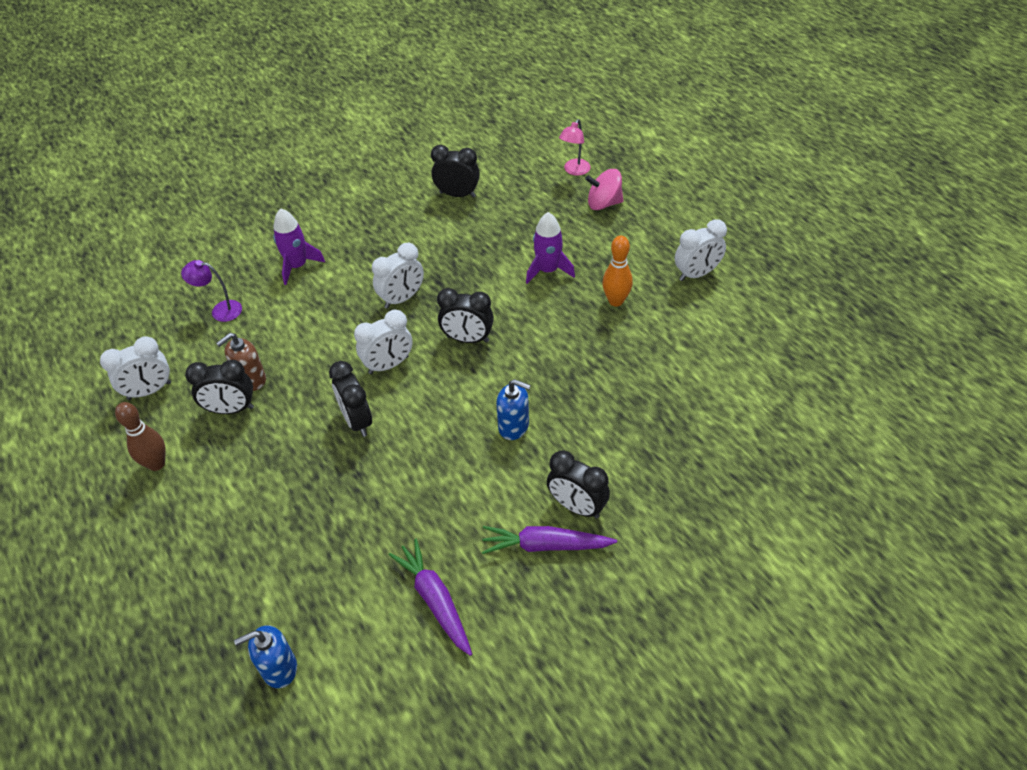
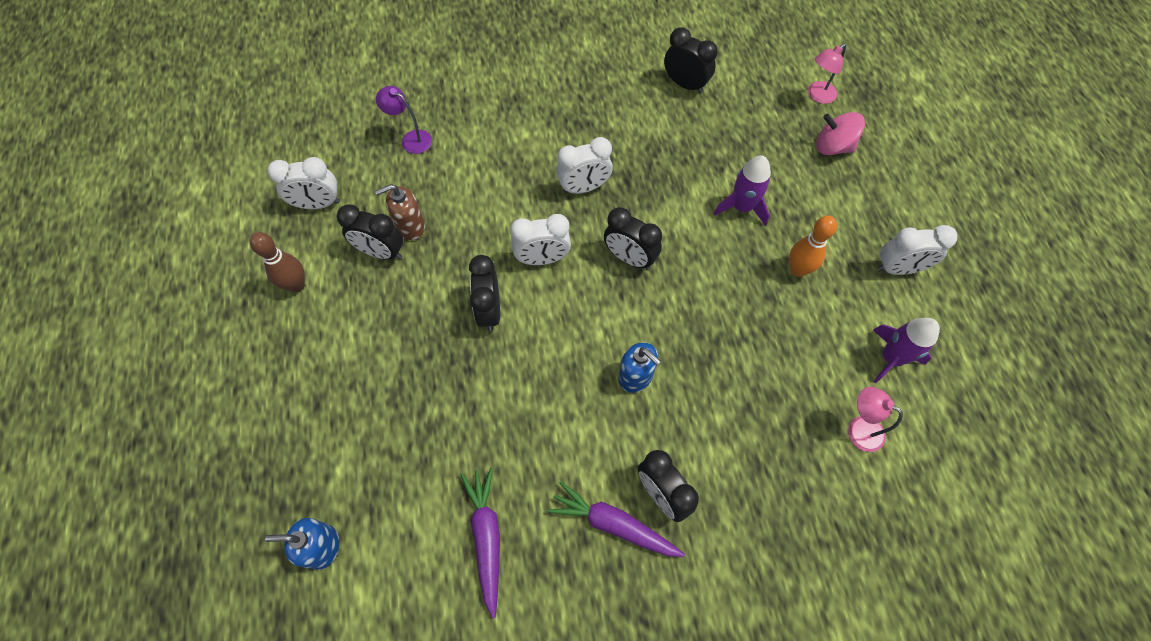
camera: 20 degrees right, 15 degrees up
(297, 266) = (499, 114): purple rocket -> purple rocket (891, 358)
(718, 399) = (858, 429): none -> pink lamp

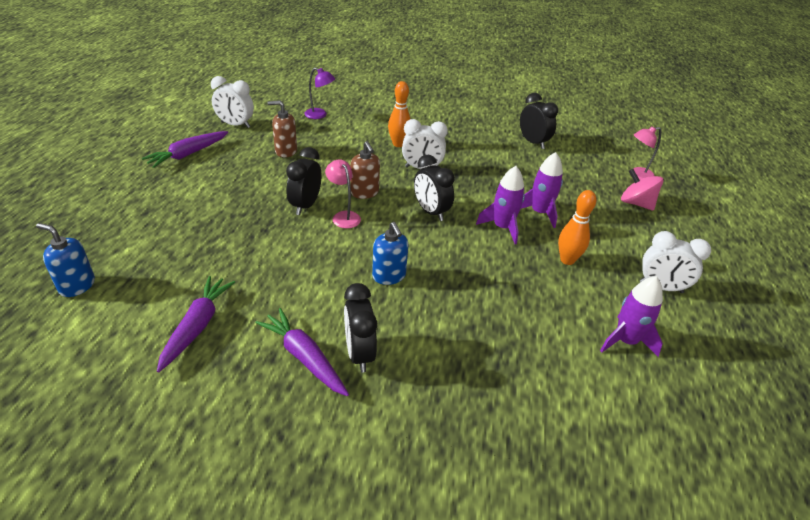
camera: 20 degrees right, 25 degrees down
(296, 285) = (188, 154): brown bowling pin -> purple carrot
(381, 252) = (256, 156): black clock -> none
(411, 139) = (320, 115): purple lamp -> purple lamp turned 150 degrees clockwise
(535, 155) = (398, 144): none -> orange bowling pin
(542, 259) = (364, 192): white clock -> brown soap dispenser
(714, 249) = (502, 227): none -> purple rocket
(858, 429) = (568, 377): pink lamp -> pink lamp (343, 216)

